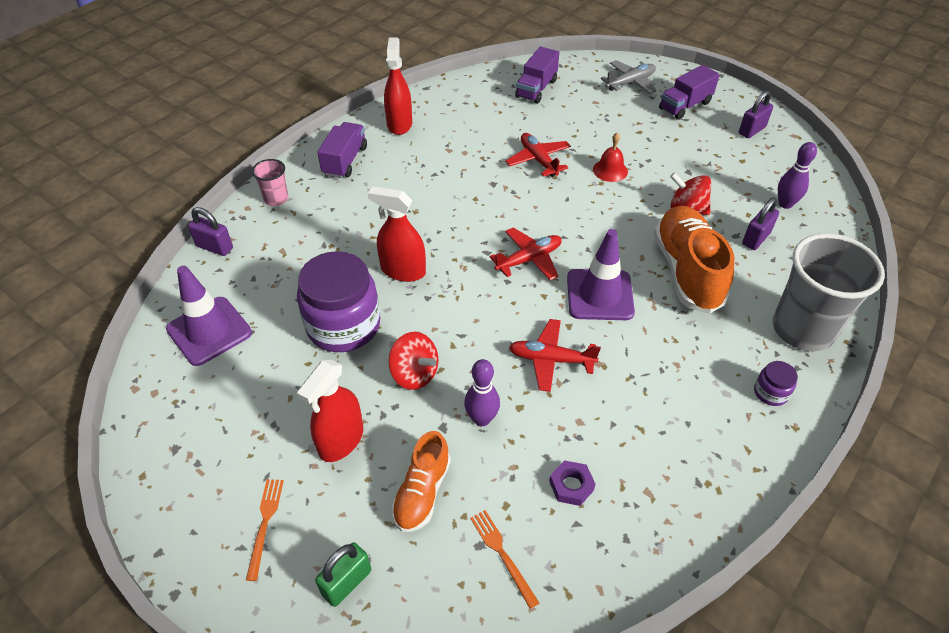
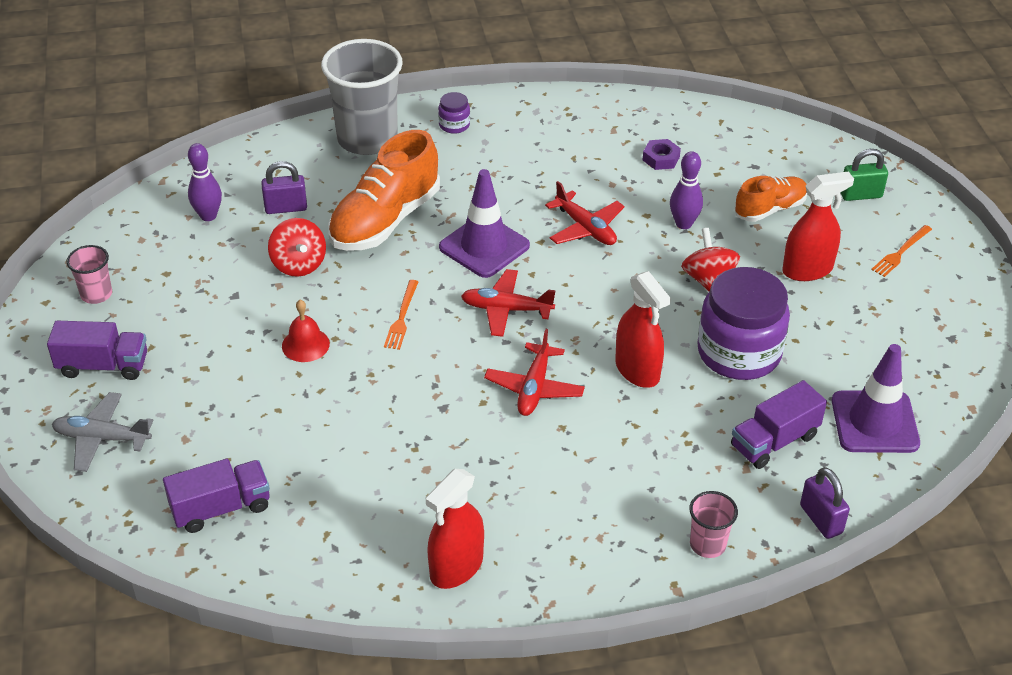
camera: 140 degrees left, 5 degrees down
(345, 161) = (579, 550): purple truck -> purple truck (774, 441)
(502, 554) = (744, 155): orange fork -> orange fork (402, 317)
(538, 160) = (360, 404): red plane -> red plane (534, 388)
(752, 130) = (96, 294): purple padlock -> pink cup

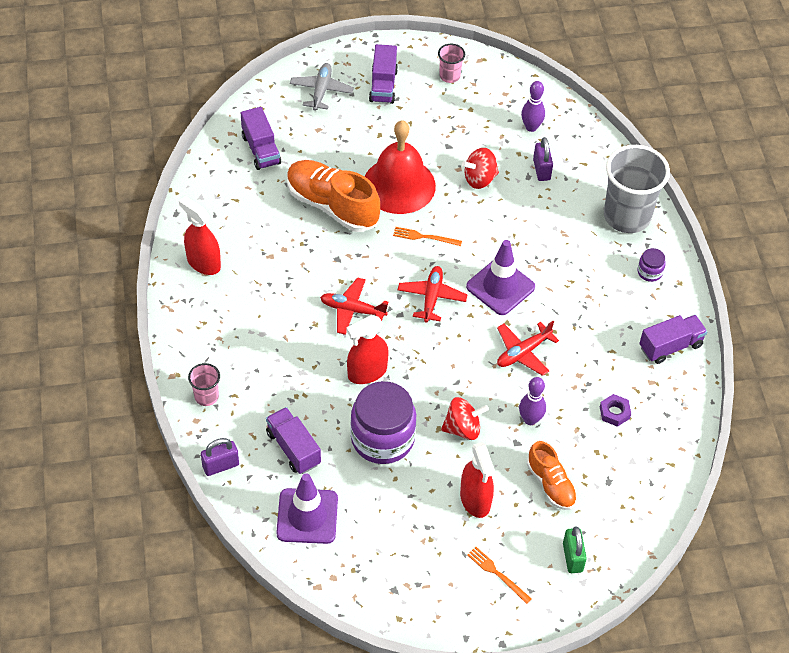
camera: 90 degrees right, 10 degrees up
(305, 345) = (399, 185): red bell -> red bell, size x2.25
(385, 220) = (529, 227): orange shoe -> orange shoe (332, 206)
(561, 114) = (670, 346): none -> purple truck

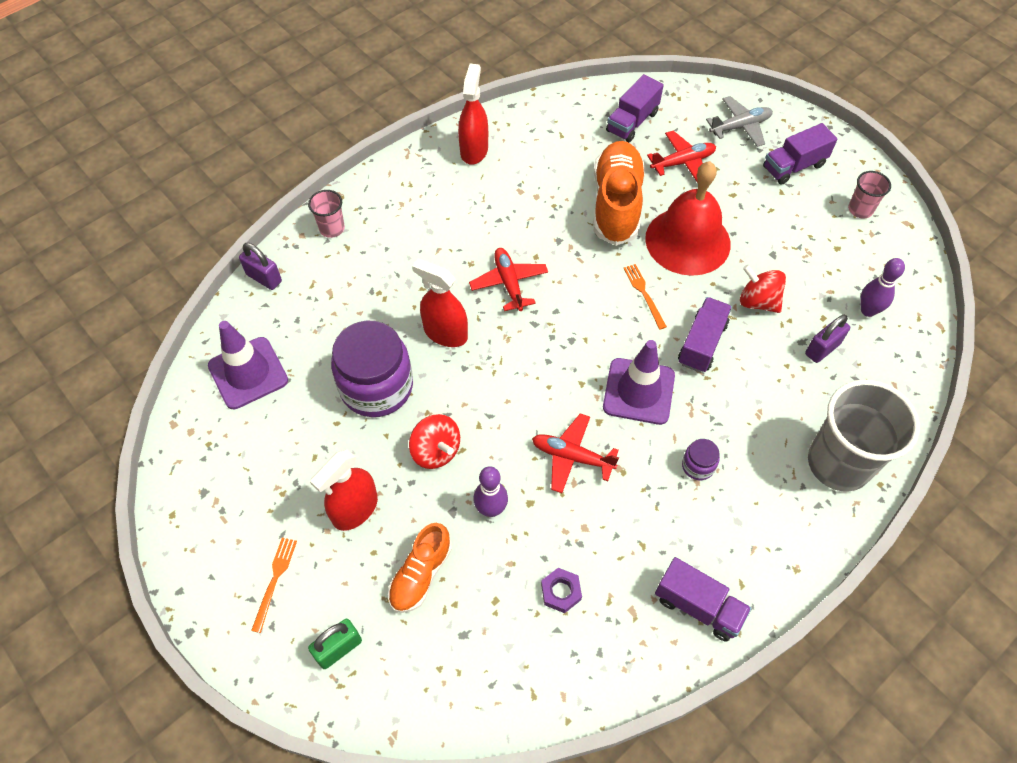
camera: 60 degrees right, 5 degrees up
(293, 448) = (318, 322): purple truck -> purple truck (702, 344)
(431, 298) = (575, 339): red plane -> red plane (682, 162)
(649, 272) = (783, 528): purple jar -> purple jar (698, 466)

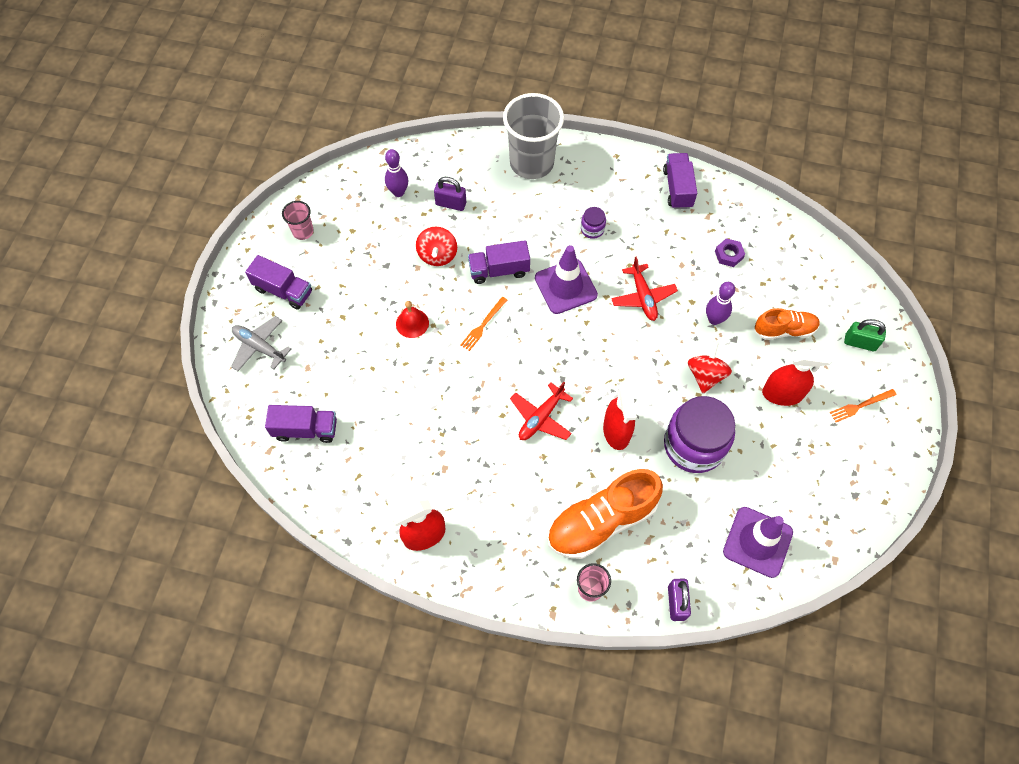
camera: 125 degrees left, 5 degrees up
(616, 204) = (409, 390): orange shoe -> orange shoe (601, 521)
(682, 162) = (330, 367): red plane -> none
(687, 241) = (412, 323): red bell -> red bell, size x0.44

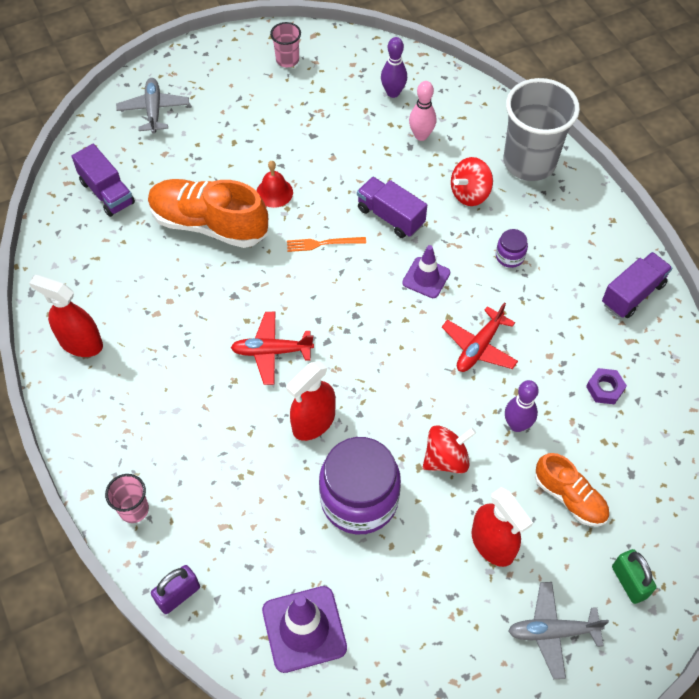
camera: 50 degrees right, 5 degrees down
(283, 290) = (220, 87): purple truck -> none
(437, 255) = (359, 163): red spinning top -> red spinning top (470, 194)
(451, 204) = (421, 135): purple padlock -> pink bowling pin
(565, 286) = (426, 278): purple traffic cone -> purple traffic cone, size x0.63
(601, 521) = (209, 472): orange shoe -> orange shoe (209, 224)
(860, 406) = (553, 632): orange fork -> grey plane

